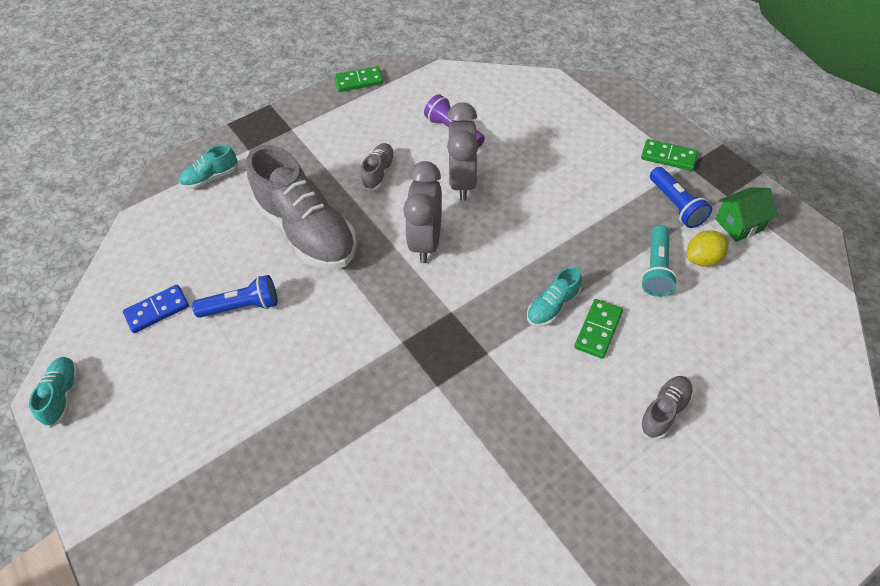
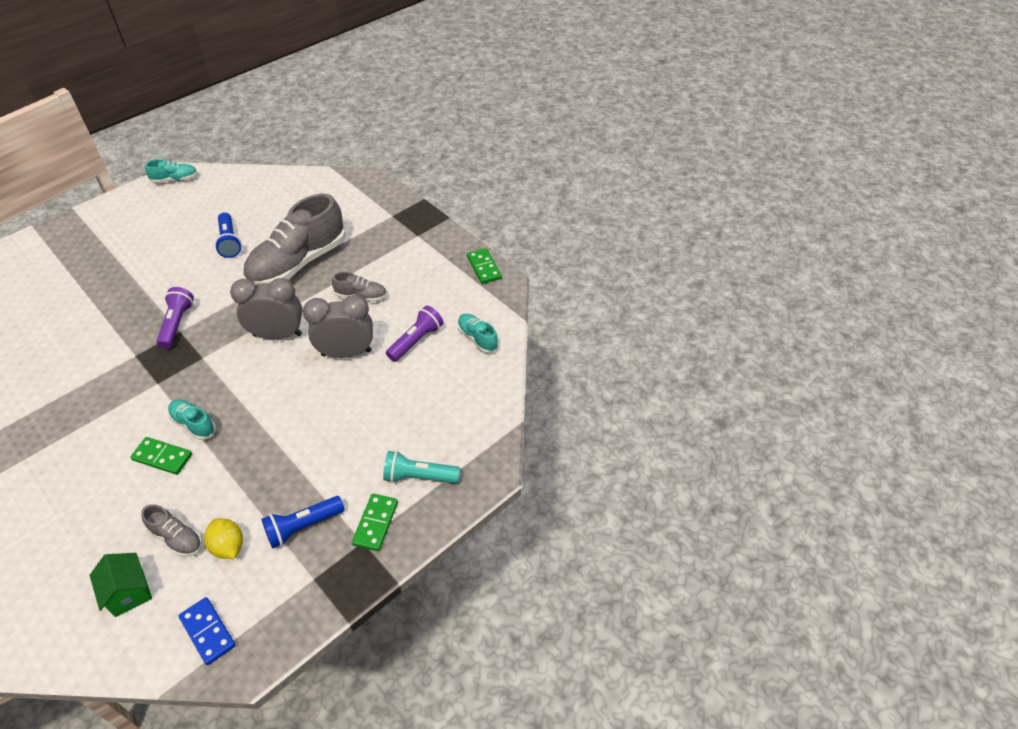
camera: 80 degrees right, 5 degrees down
(157, 310) = (234, 203): blue domino -> blue domino (208, 631)
(211, 178) = (360, 202): turquoise shoe -> turquoise shoe (477, 338)
(388, 346) = (177, 324): none -> purple flashlight
(656, 269) = (222, 504): turquoise flashlight -> turquoise flashlight (419, 477)
(664, 411) = (70, 504): grey shoe -> grey shoe (177, 538)
(739, 225) = (270, 586): green house -> green house (129, 592)

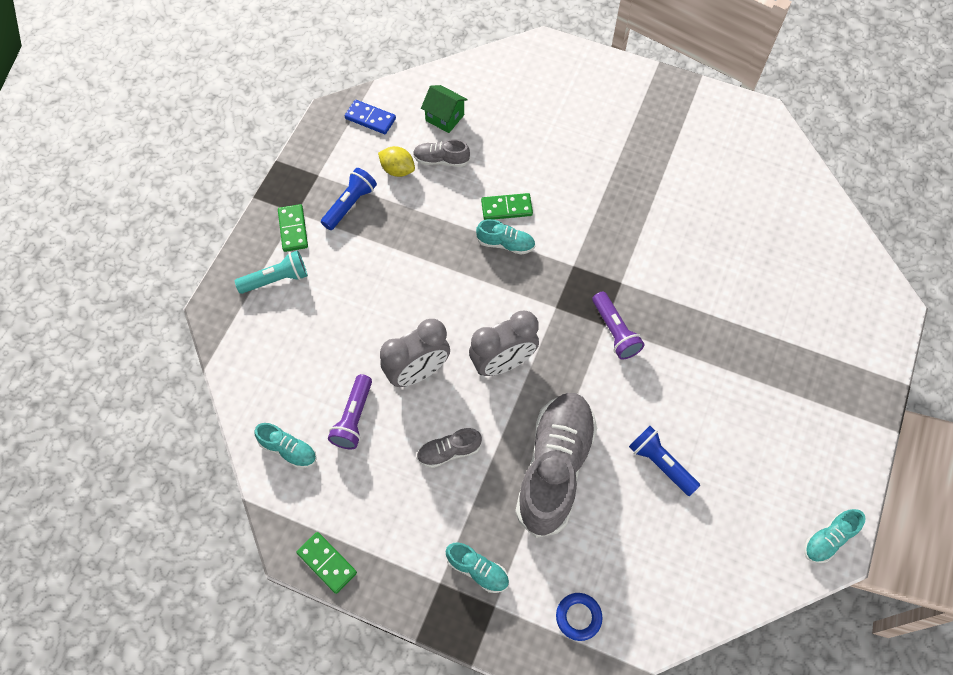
camera: 155 degrees right, 15 degrees up
(347, 196) = (578, 617): none -> blue ring
(389, 233) = (477, 570): none -> turquoise shoe

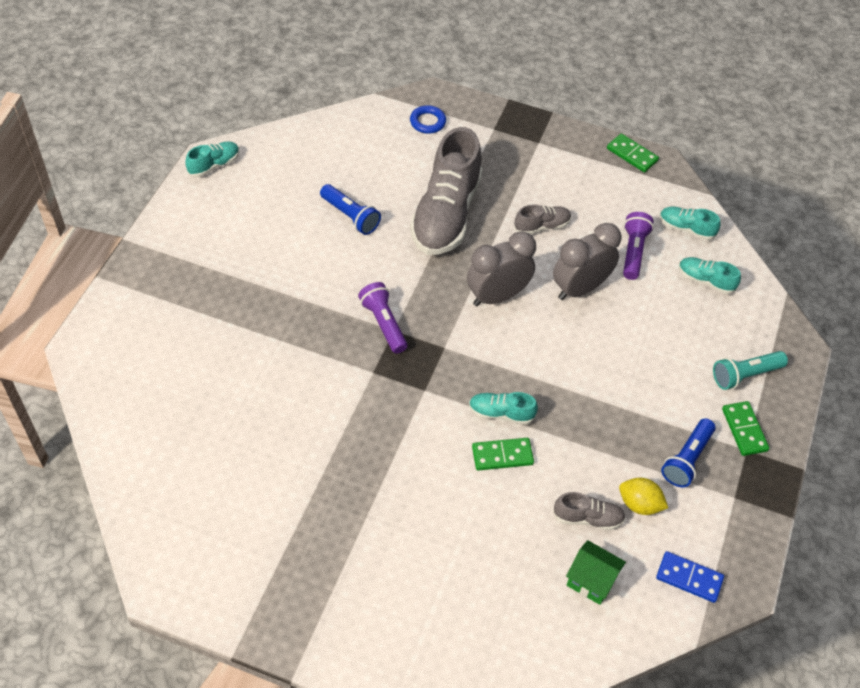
camera: 175 degrees right, 10 degrees down
(477, 570) = (509, 149): turquoise shoe -> turquoise shoe (705, 281)

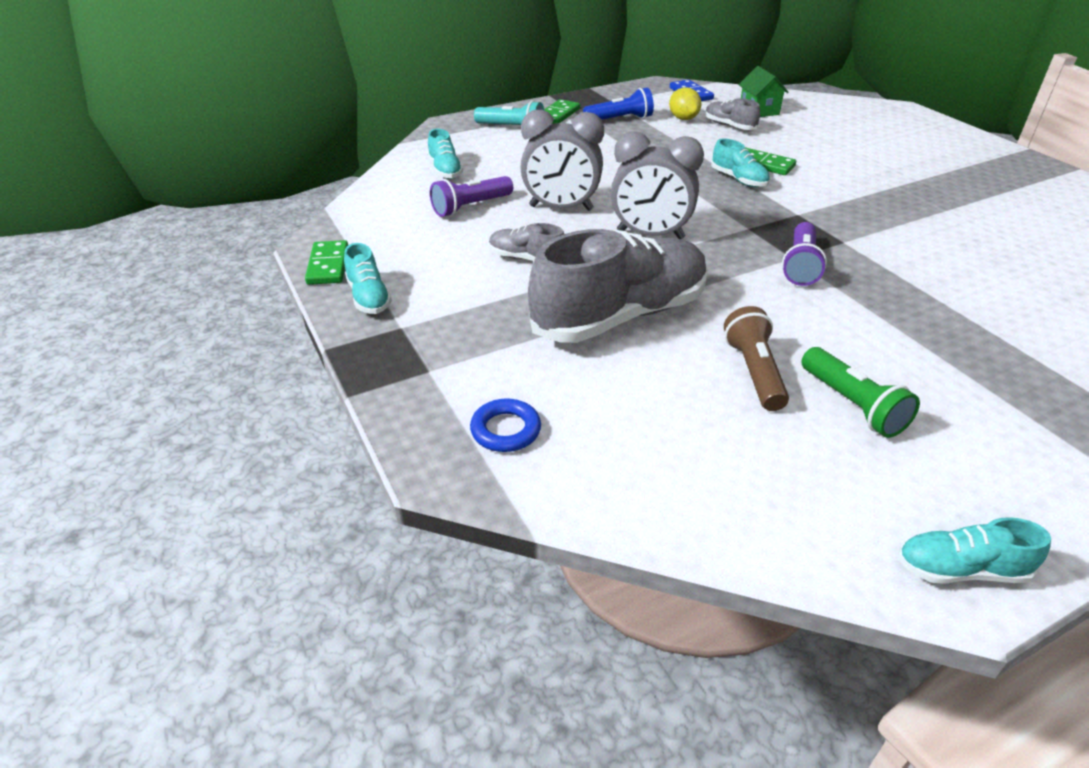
camera: 135 degrees left, 15 degrees down
(292, 223) = (852, 405): none -> green flashlight
(350, 216) = (754, 372): blue flashlight -> brown flashlight
(686, 228) = (395, 199): turquoise shoe -> turquoise shoe (369, 297)

